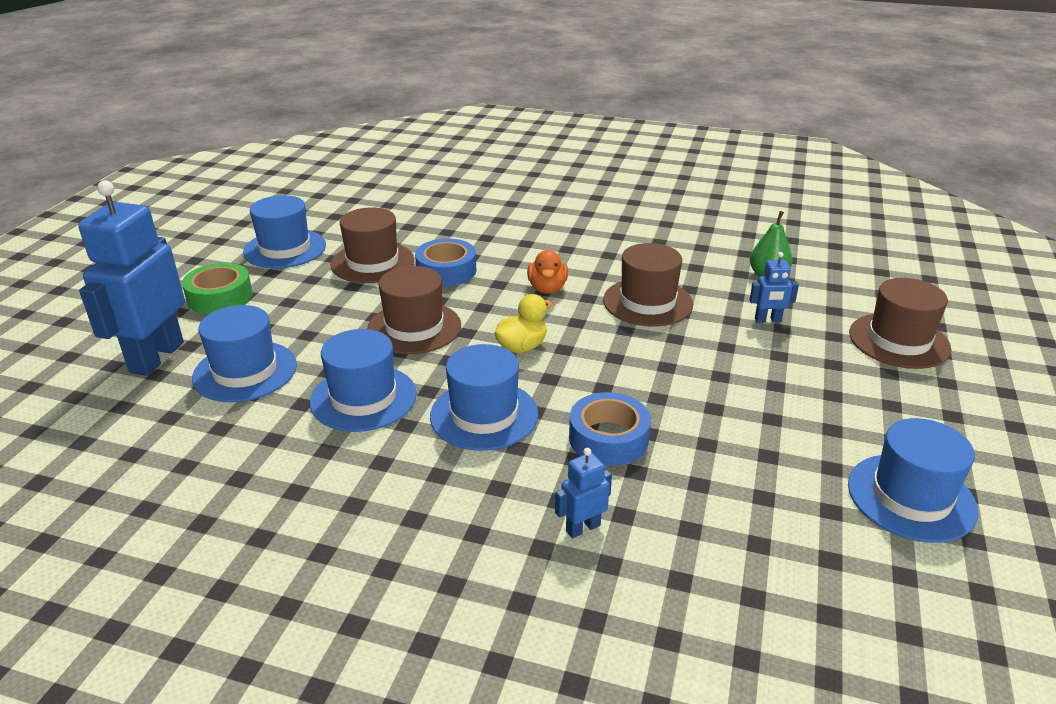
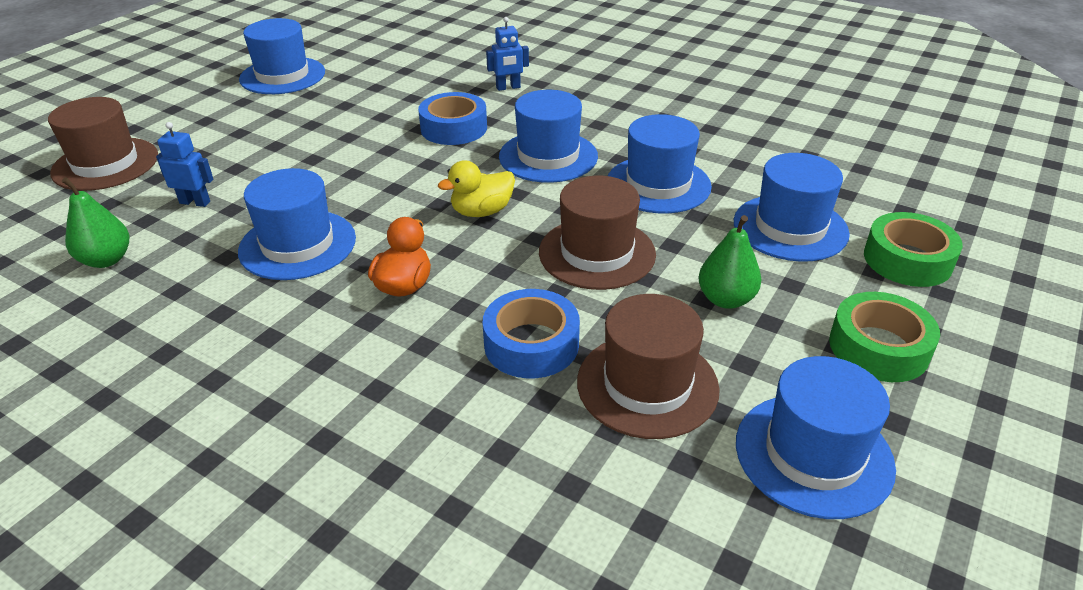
camera: 165 degrees left, 5 degrees up
(156, 357) = (907, 260): blue robot -> green tape
(316, 310) = (725, 299): none -> green pear
(647, 302) = (297, 245): brown hat -> blue hat

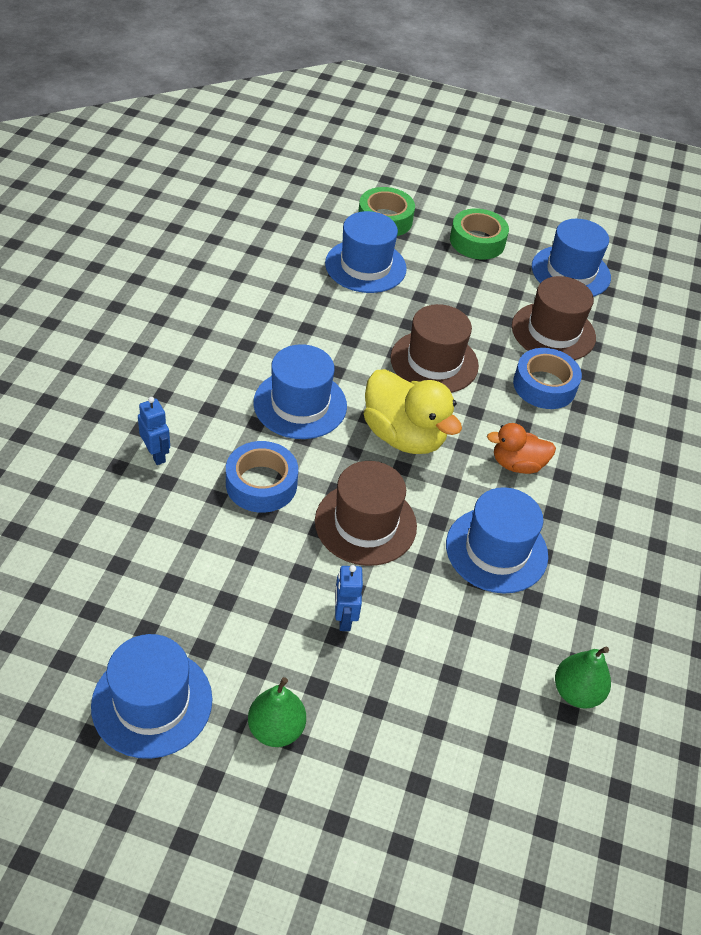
camera: 110 degrees left, 10 degrees up
(105, 164) = (425, 800): brown hat -> brown hat (365, 523)
(195, 202) = (465, 663): blue robot -> blue robot (344, 618)
(482, 212) = (404, 436): yellow duck -> yellow duck, size x1.68
(658, 184) = (327, 332): blue hat -> none
(725, 299) = (460, 299): green pear -> green pear (276, 729)

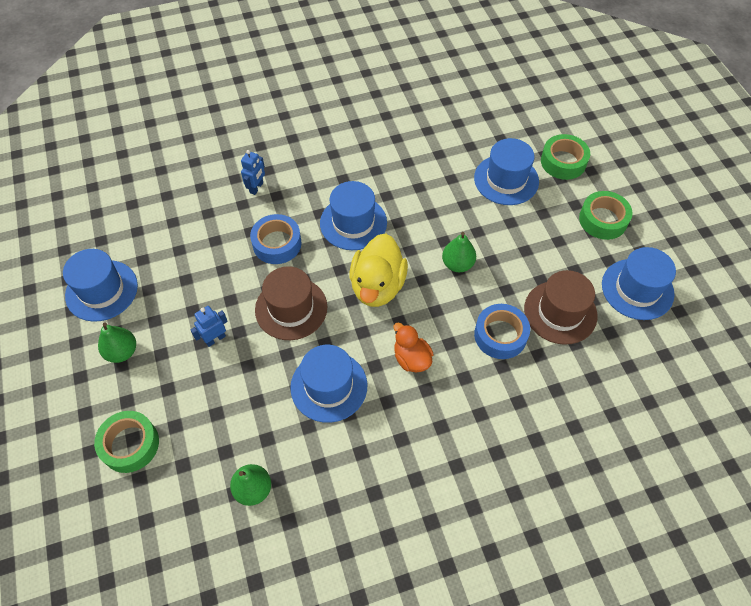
camera: 60 degrees right, 10 degrees up
(425, 791) = (130, 444): none -> green tape
(434, 362) = (457, 264): brown hat -> green pear

